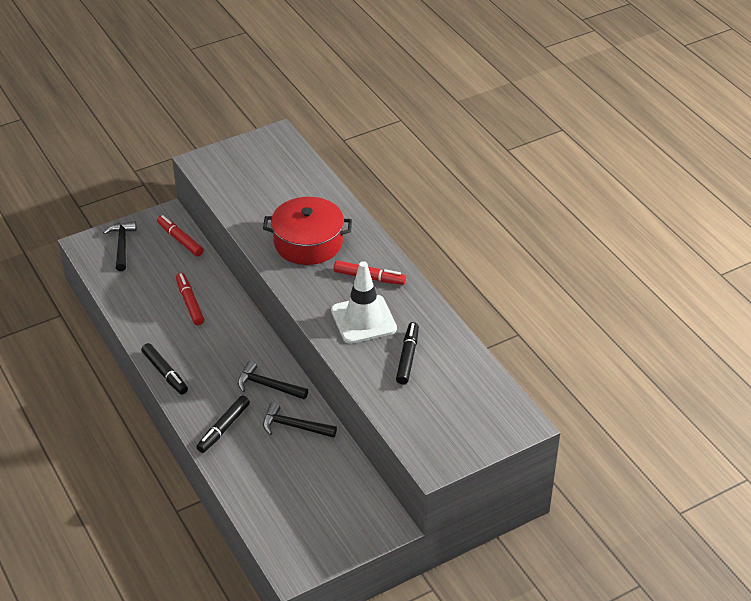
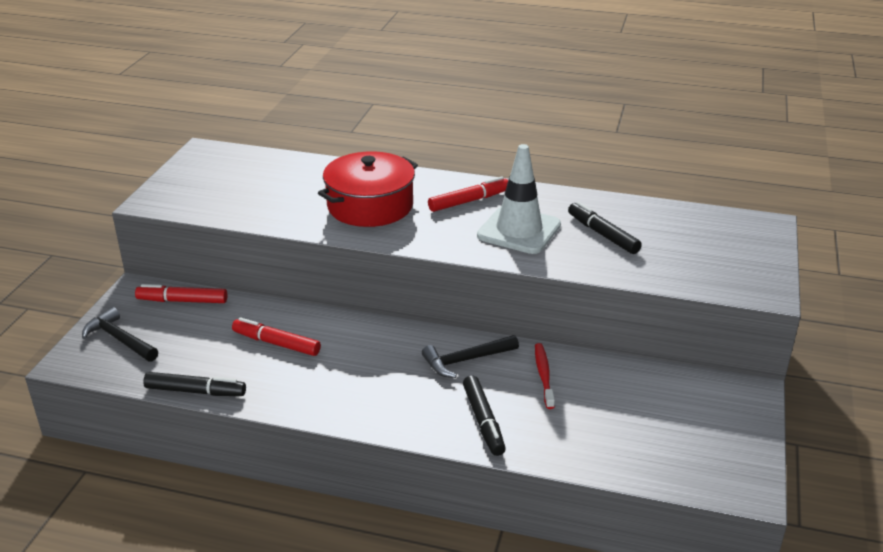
camera: 45 degrees left, 10 degrees down
(165, 373) = (346, 415): black marker -> black marker (195, 391)
(294, 426) = (543, 375): black hammer -> red toothbrush

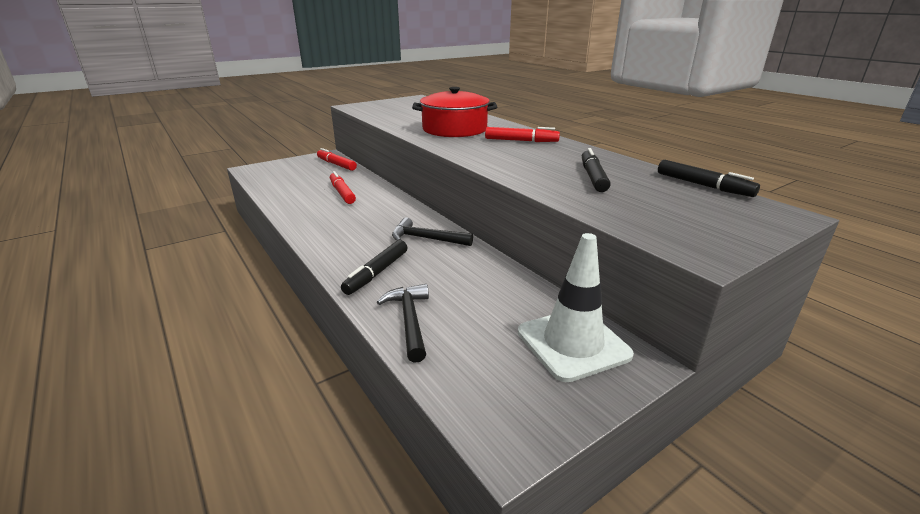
camera: 40 degrees right, 5 degrees down
(119, 339) = (284, 168): black hammer -> black hammer (409, 321)
(195, 391) = (269, 196): black marker -> black marker (703, 185)
(519, 230) = (528, 159): white traffic cone -> white traffic cone (573, 343)
(543, 375) = (463, 267): red toothbrush -> none

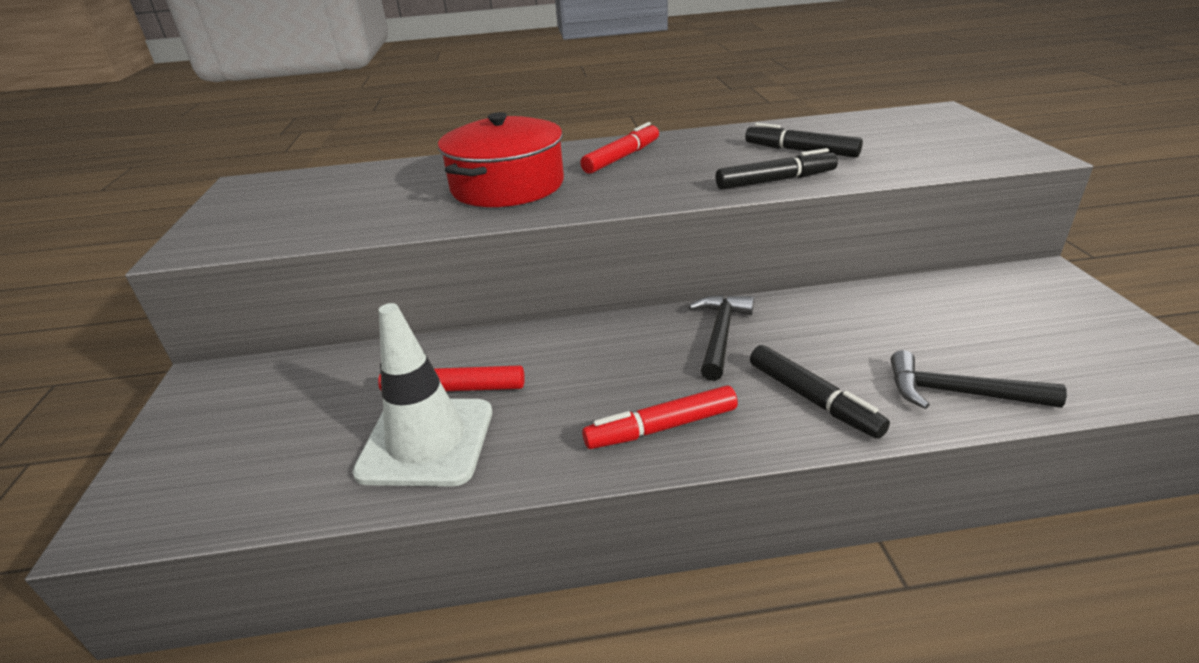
camera: 60 degrees left, 5 degrees up
(336, 164) = (281, 375): red marker -> red marker (661, 427)
(426, 239) = (720, 335): black hammer -> black hammer turned 150 degrees clockwise
(573, 343) = (1016, 297): white traffic cone -> white traffic cone (426, 441)
(703, 185) = (855, 117): black marker -> black marker (775, 181)

